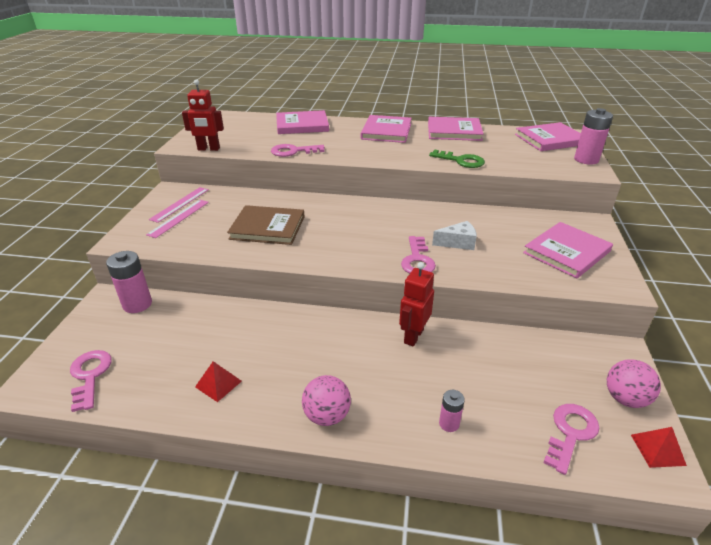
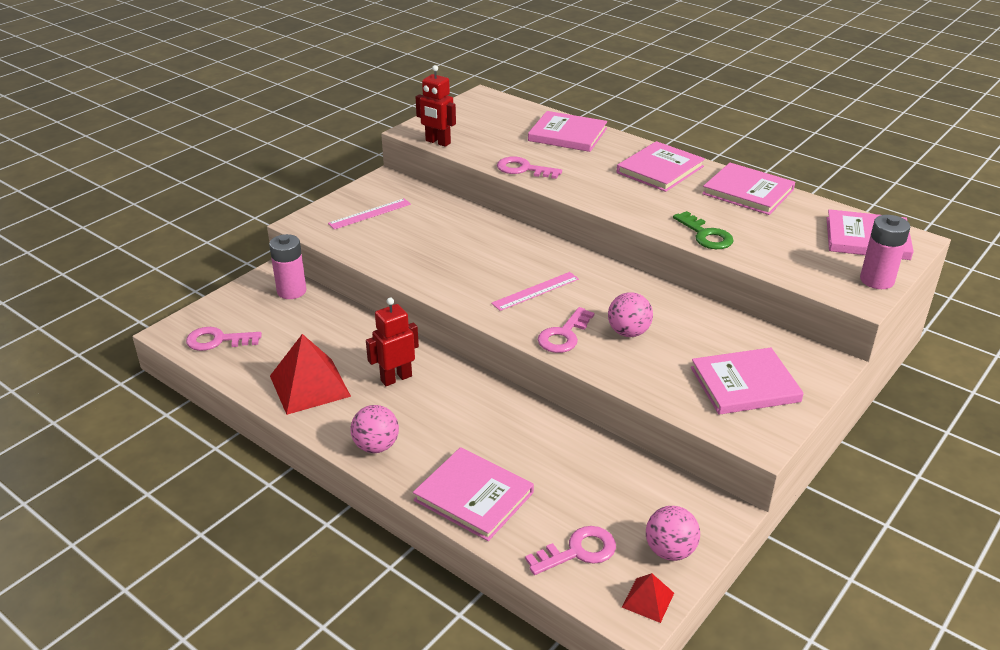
camera: 30 degrees right, 0 degrees up
(90, 376) = (218, 340): pink key -> pink key turned 105 degrees counterclockwise
(180, 204) = (382, 198): pink ruler -> pink ruler (535, 291)
(218, 384) = (309, 386): red pyramid -> red pyramid, size x2.02
(268, 227) = (445, 251): brown book -> none
(413, 336) = (515, 413): red robot -> red robot (396, 378)
(449, 423) = (474, 496): pink battery -> pink book
(458, 243) = (628, 332): white cheese -> pink ball

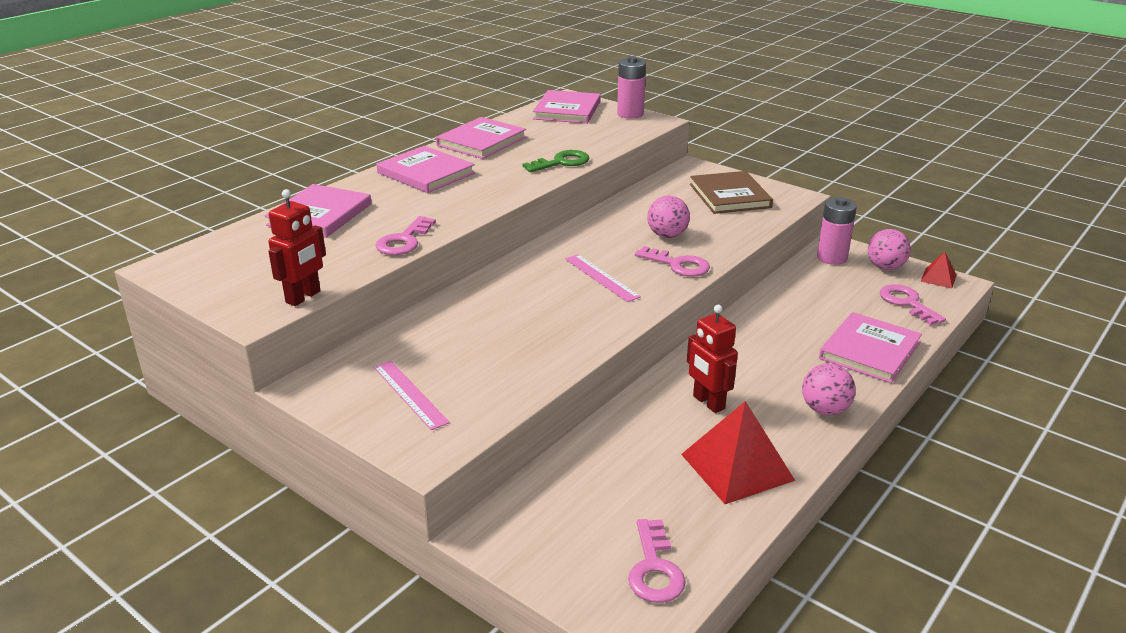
camera: 90 degrees left, 5 degrees down
(291, 291) = (527, 506): pink battery -> pink battery (832, 258)
(745, 385) = (730, 196): pink book -> brown book

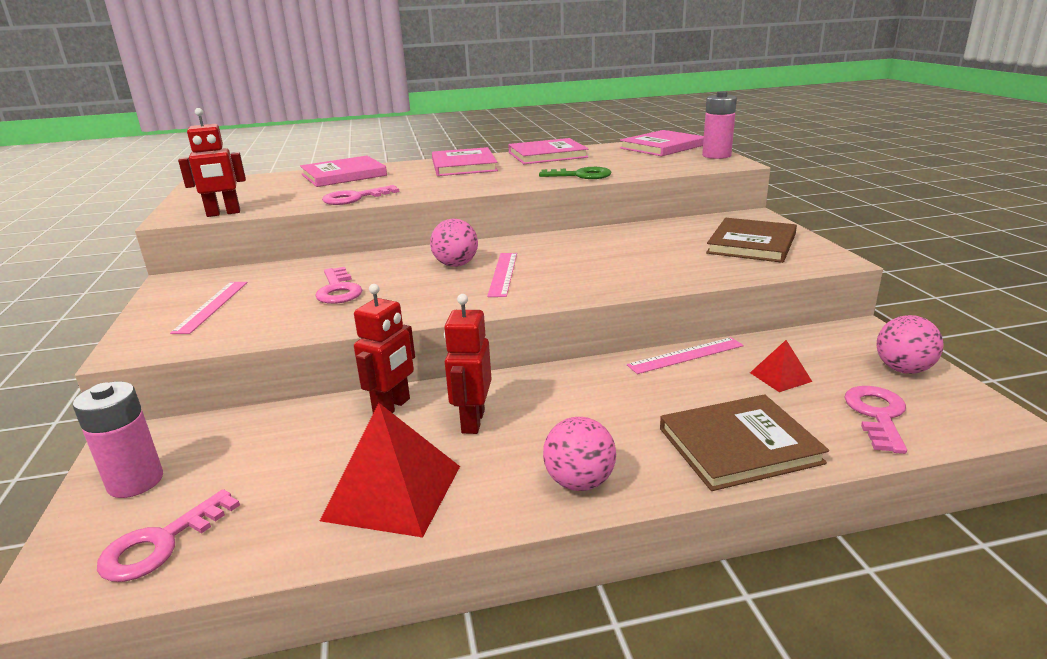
camera: 40 degrees right, 5 degrees down
(639, 417) = (392, 407): none -> red robot
(667, 235) = (625, 259): pink ball -> pink ball (456, 265)
(677, 265) = (590, 282): pink key -> pink key (338, 290)
(763, 301) = (686, 355): none -> pink ruler
(832, 258) = (839, 341): pink battery -> pink battery (135, 481)
(869, 350) = (739, 445): pink book -> brown book
(938, 278) = (972, 404): red pyramid -> red pyramid (780, 377)

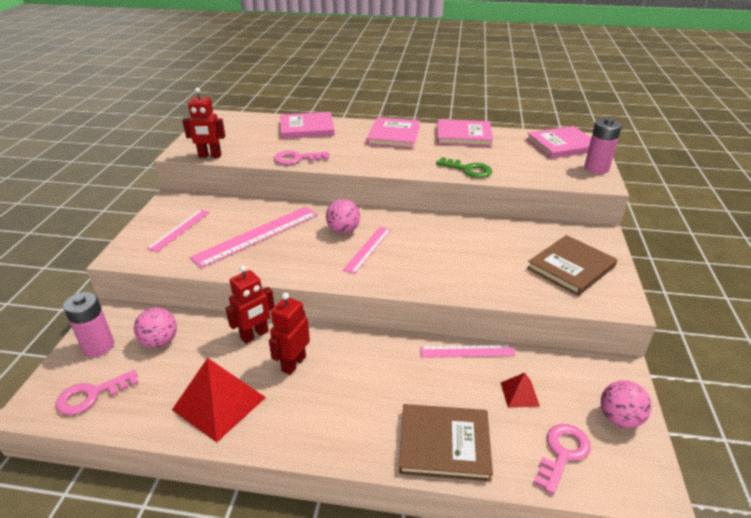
camera: 20 degrees right, 10 degrees up
(338, 290) = (257, 235): pink key -> pink ruler
(579, 482) = (325, 435): pink ball -> pink ball (160, 341)

